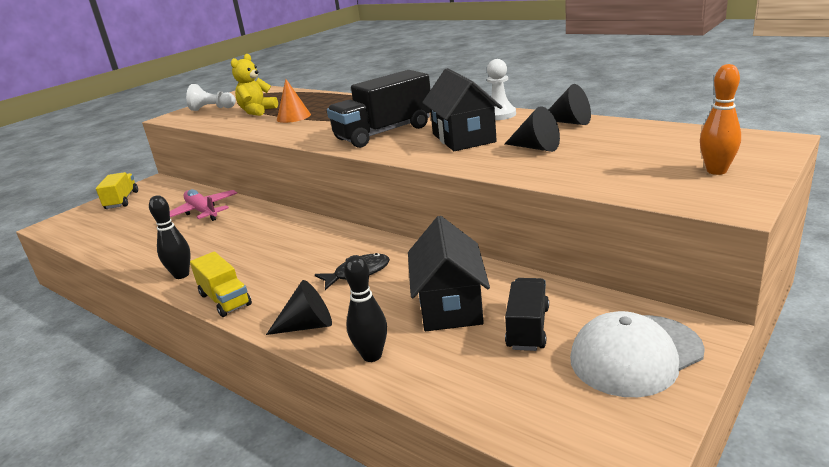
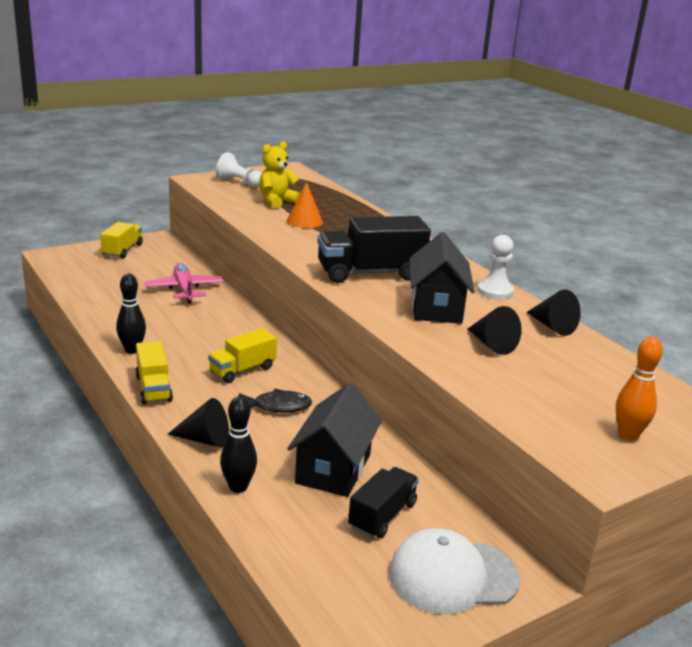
camera: 15 degrees right, 0 degrees up
(302, 255) = (242, 370): none -> yellow truck

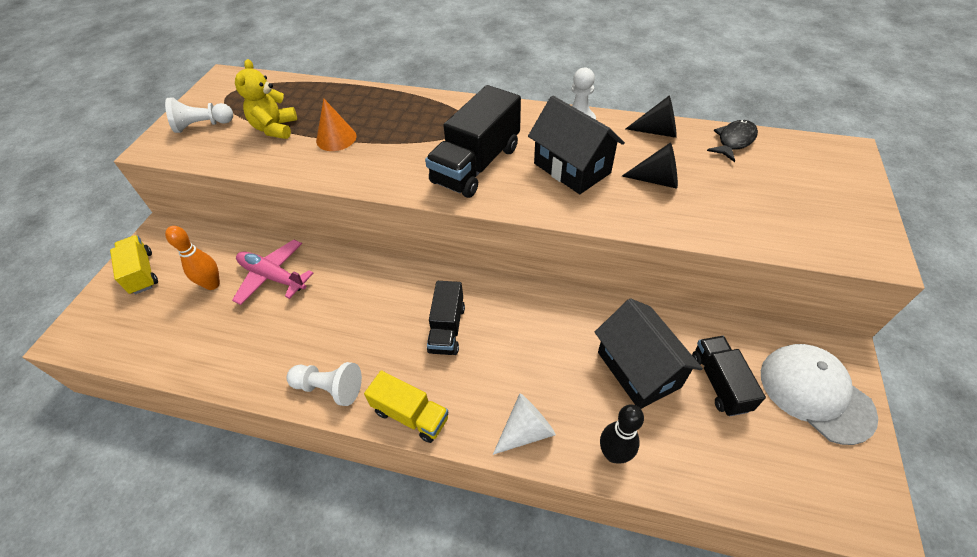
camera: 40 degrees left, 25 degrees up
(132, 350) = (329, 388): black bowling pin -> white pawn
(205, 439) = (526, 430): black cone -> white cone
(242, 370) = (447, 328): yellow truck -> black truck
(278, 406) = (523, 343): black fish -> black fish (734, 141)
(452, 576) = (815, 393): white cap -> white cap turned 105 degrees clockwise
(628, 435) = (834, 204): orange bowling pin -> orange bowling pin (212, 284)

